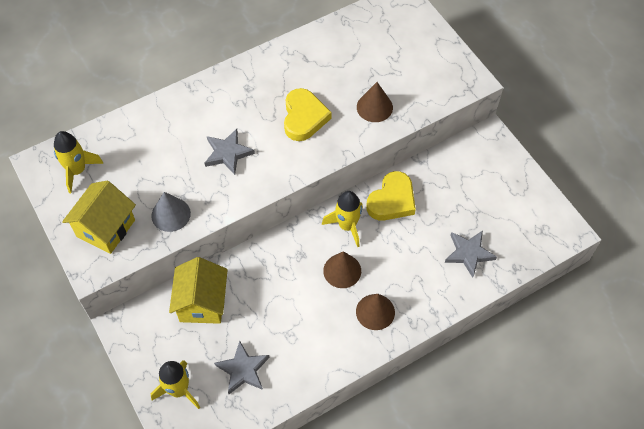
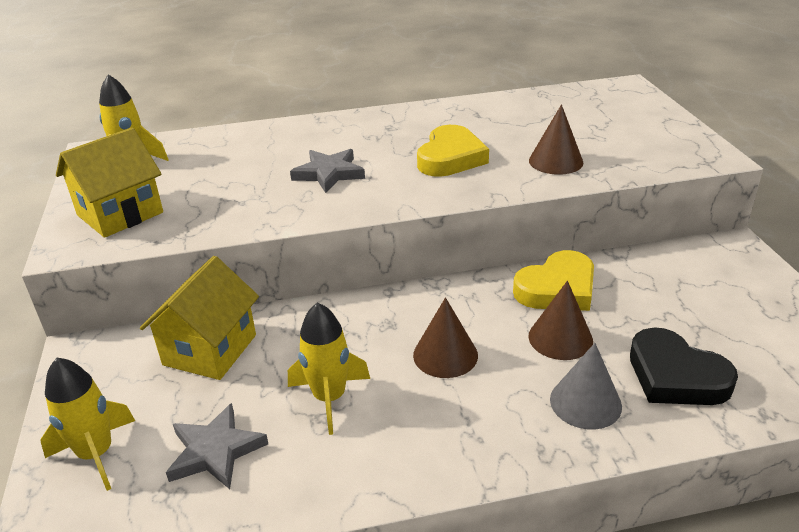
camera: 20 degrees right, 25 degrees down
(171, 214) = (213, 215): grey cone -> grey cone (585, 402)
(347, 226) = (475, 304): yellow rocket -> yellow rocket (329, 398)
(375, 312) = (480, 421): brown cone -> brown cone (560, 338)
(469, 253) = (675, 376): grey star -> black heart

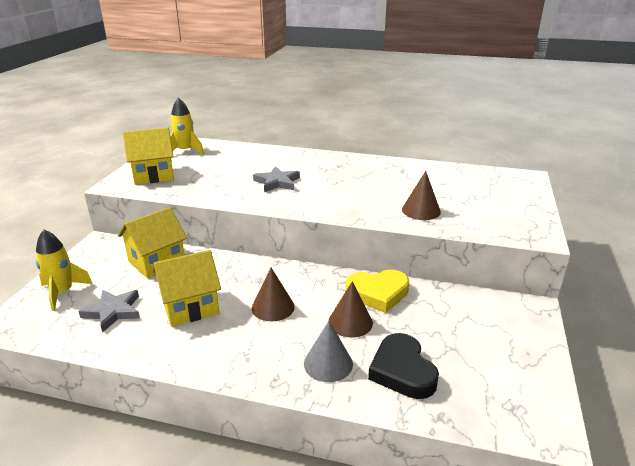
camera: 25 degrees right, 5 degrees down
(329, 398) = (190, 307): yellow rocket -> yellow house
(450, 158) = (356, 191): yellow heart -> none

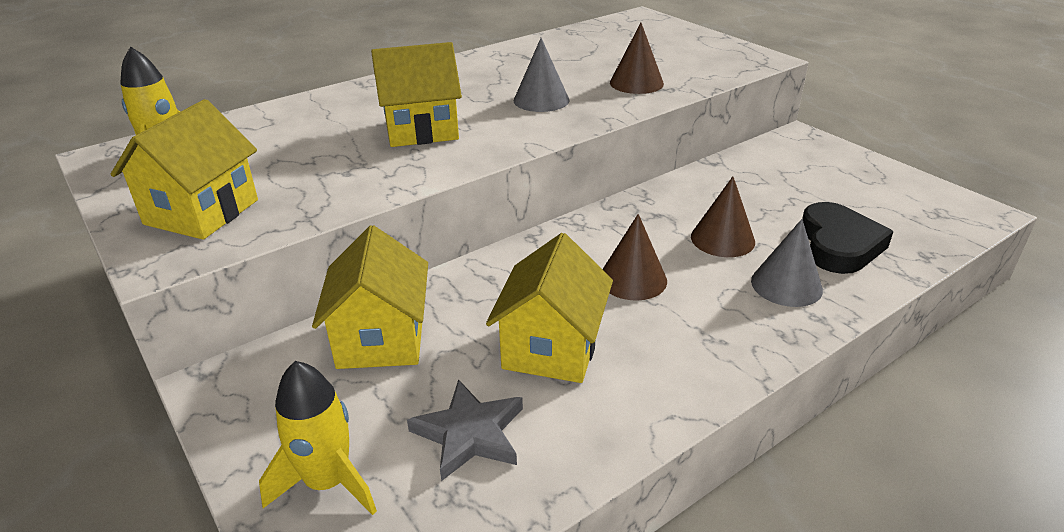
camera: 50 degrees left, 5 degrees up
(277, 182) = (421, 130): grey star -> yellow house
(354, 195) = (541, 100): none -> grey cone
(378, 293) = (686, 200): yellow heart -> none
(402, 371) = (838, 245): black heart -> black heart turned 105 degrees counterclockwise

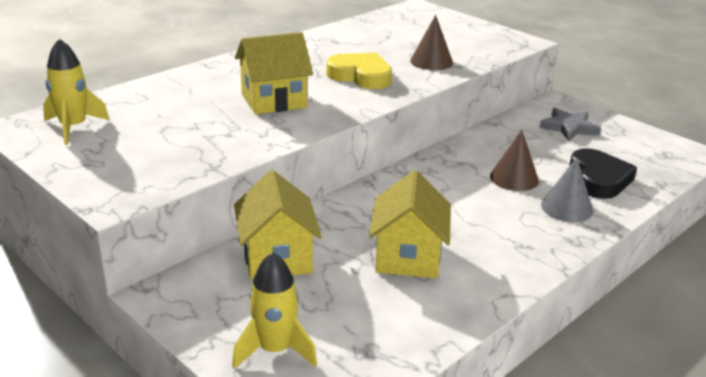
camera: 10 degrees left, 5 degrees down
(202, 212) = (126, 166): yellow house -> none
(470, 433) = (366, 314): grey star -> grey star (569, 127)
(541, 100) = (361, 76): grey cone -> yellow heart
(632, 279) = (454, 208): brown cone -> none

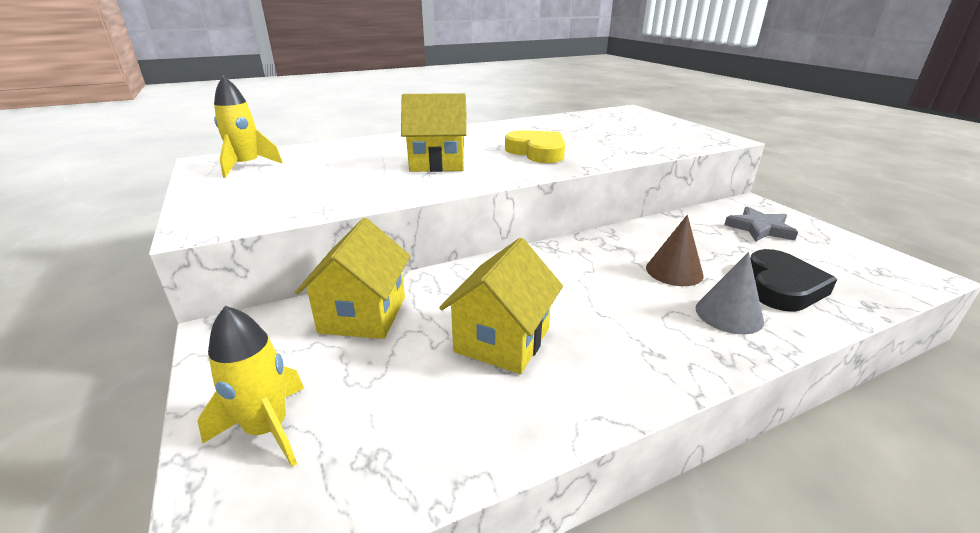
camera: 20 degrees right, 0 degrees up
(431, 61) = (616, 147): brown cone -> none

